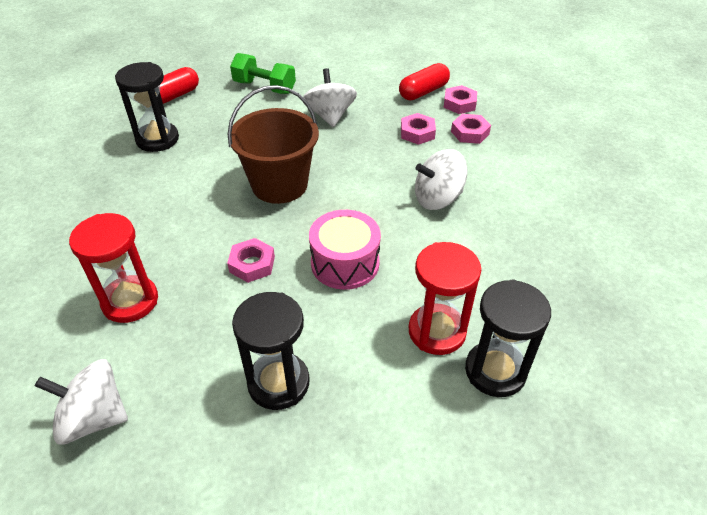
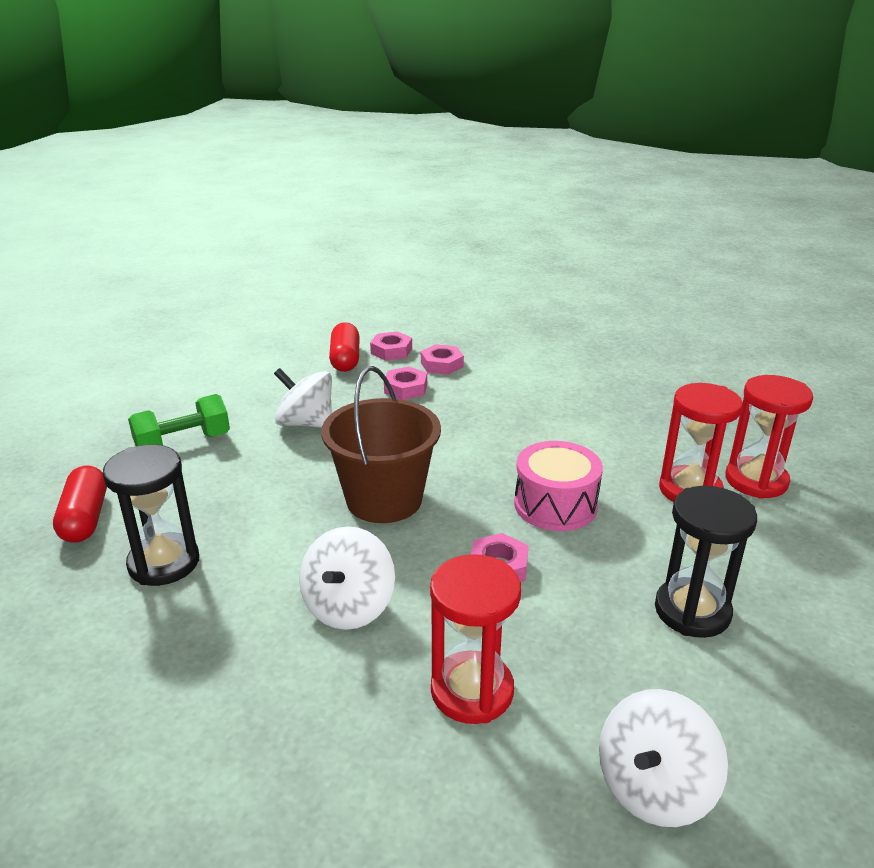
camera: 55 degrees left, 15 degrees down
(437, 198) = (516, 418): white spinning top -> white spinning top (349, 606)
(495, 371) = (756, 481): black hourglass -> red hourglass

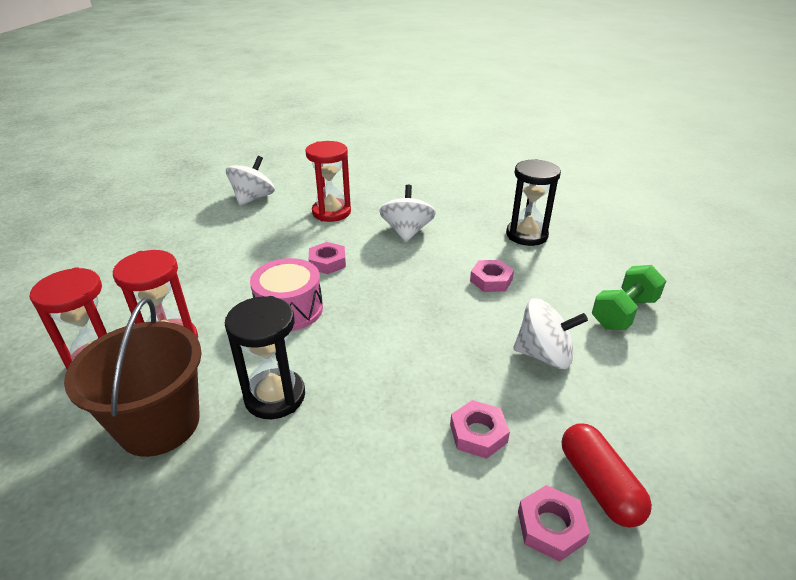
camera: 165 degrees right, 5 degrees up
(85, 518) = (606, 249): red capsule -> none
(384, 499) = (422, 292): brown bucket -> brown bucket (159, 424)
(442, 364) = (457, 503): pink nut -> pink nut (491, 280)
(692, 611) = (210, 257): black hourglass -> black hourglass (275, 396)

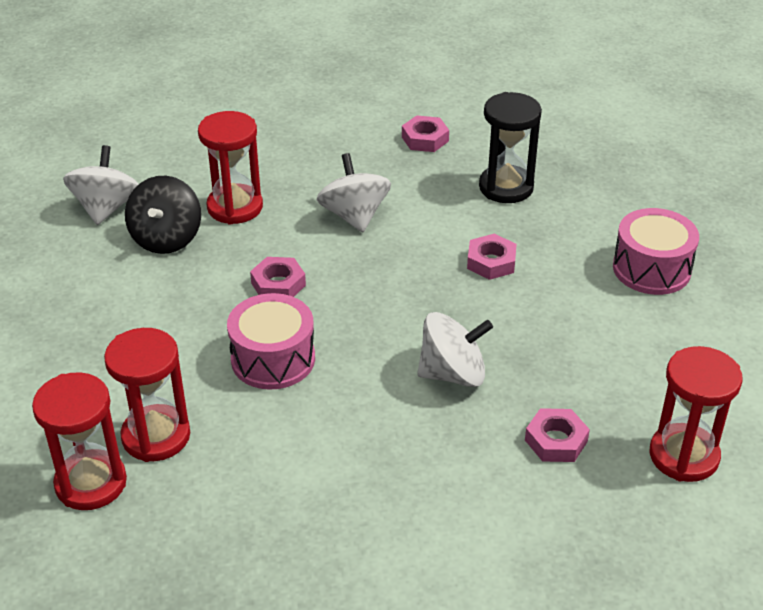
camera: 20 degrees left, 5 degrees up
(159, 424) = (219, 525): brown bucket -> none
(275, 396) = (325, 462): black hourglass -> none
(276, 221) = (166, 238): none -> black spinning top
(544, 355) = (587, 340): white spinning top -> white spinning top (453, 374)
(551, 527) = (655, 503): pink nut -> pink nut (425, 139)
(599, 484) = (684, 456): red capsule -> red hourglass
(624, 313) = (651, 269): green dumbbell -> pink drum

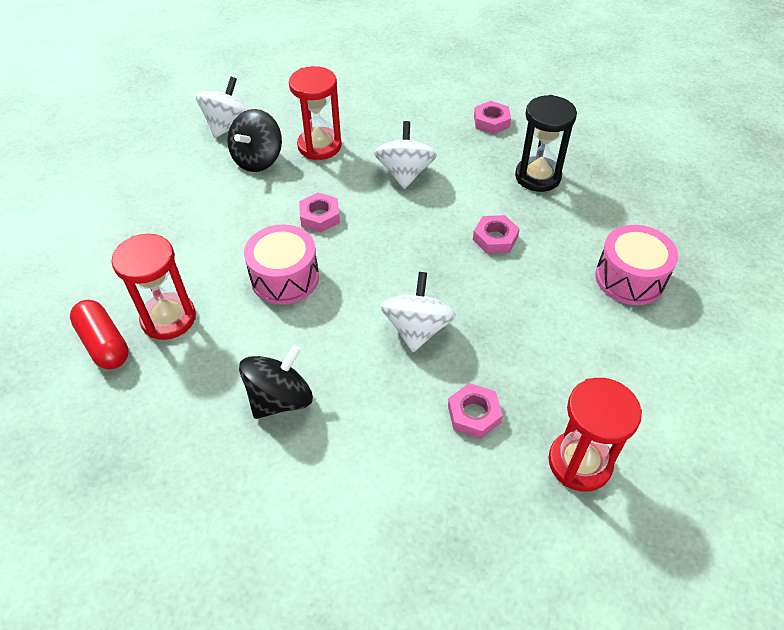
camera: 20 degrees right, 10 degrees up
(91, 483) = (104, 344): red hourglass -> red capsule
(337, 483) = (280, 399): none -> black spinning top
(453, 374) = (417, 329): white spinning top -> white spinning top turned 90 degrees counterclockwise

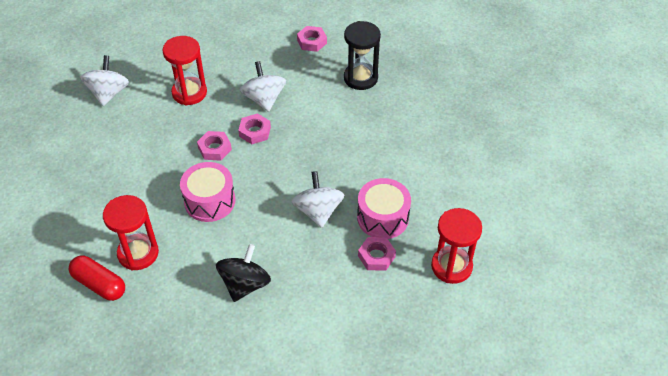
camera: 20 degrees left, 0 degrees up
(258, 159) = (146, 115): black spinning top -> none
(495, 238) = (347, 132): pink nut -> pink nut (255, 132)
(629, 278) = (446, 137): pink drum -> pink drum (382, 218)

